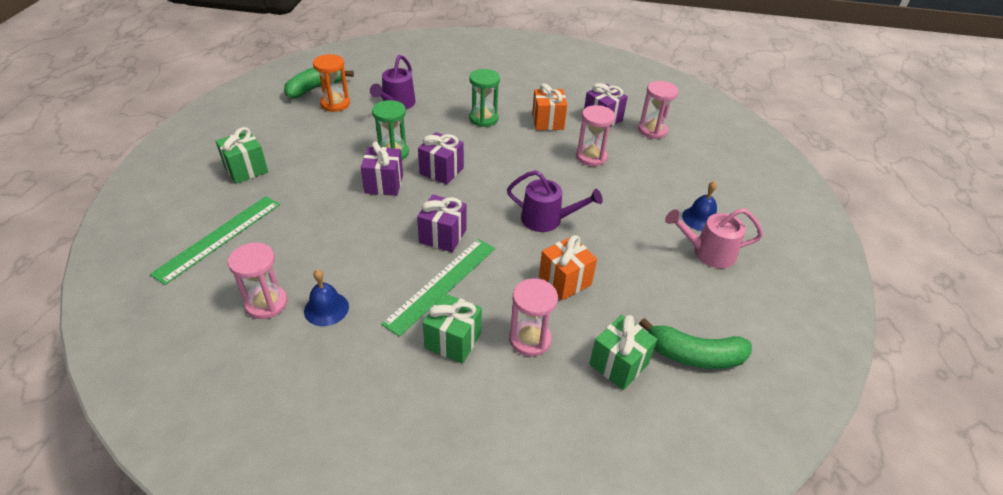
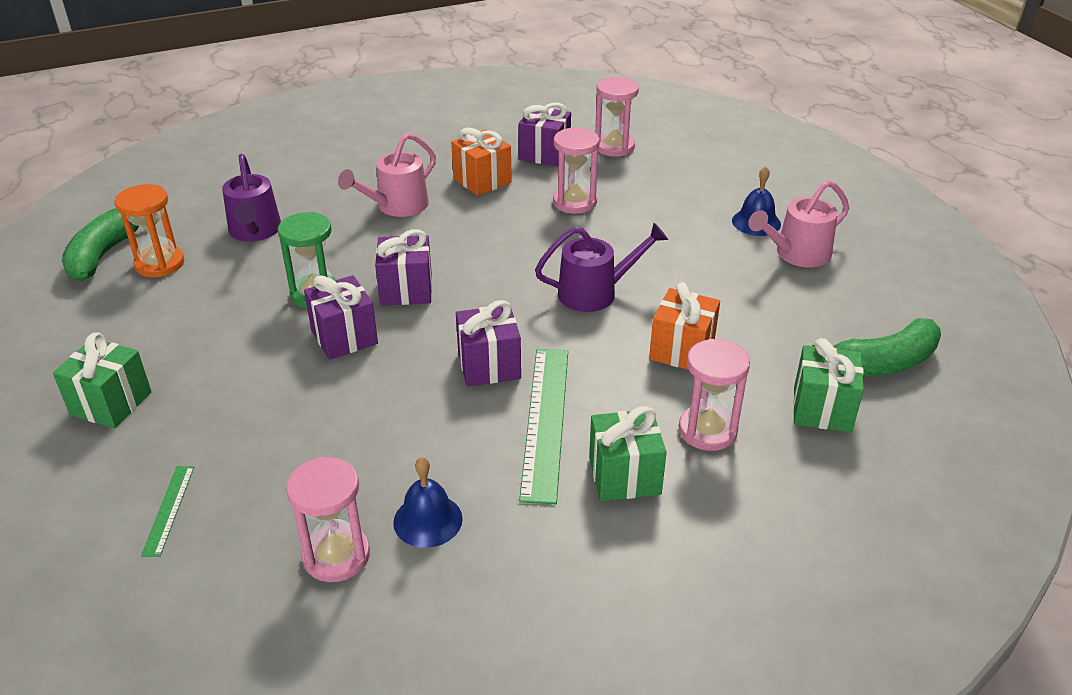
camera: 30 degrees left, 5 degrees down
(219, 238) = (168, 509): green ruler -> green ruler, size x0.49
(483, 119) = (396, 206): green hourglass -> pink watering can

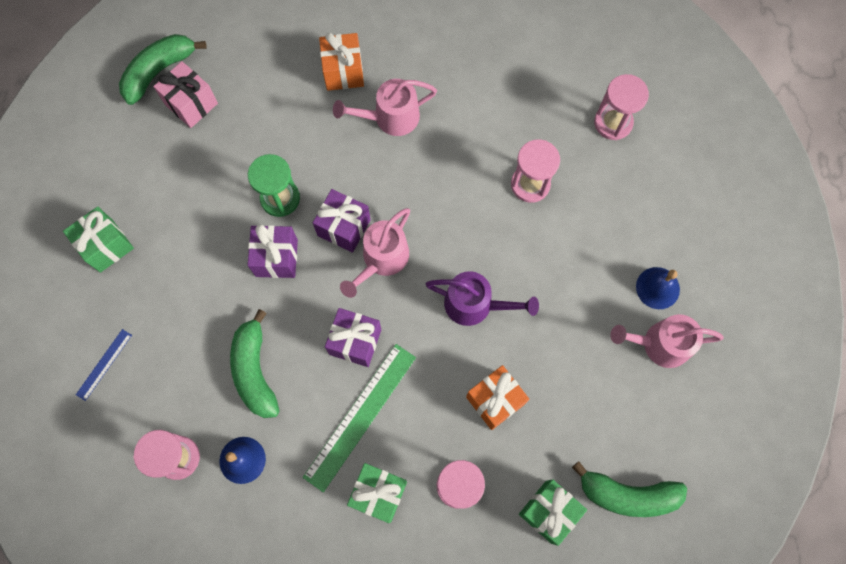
camera: 30 degrees right, 35 degrees up
(160, 264) = (191, 104): orange hourglass -> pink gift
(168, 509) = (104, 364): green ruler -> blue ruler
(255, 232) = (272, 97): purple watering can -> none
(384, 434) = (255, 370): none -> green banana
(467, 297) = (381, 260): none -> pink watering can
(482, 181) = (475, 116): orange gift -> orange gift (343, 72)
(544, 154) = (548, 103): purple gift -> none

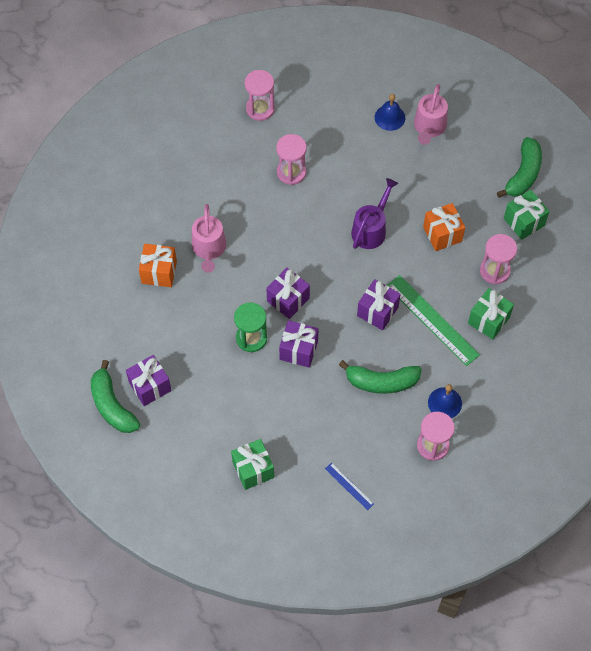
camera: 75 degrees left, 10 degrees down
(191, 104) = (150, 386): pink gift -> purple gift
(381, 260) = (320, 280): pink watering can -> none

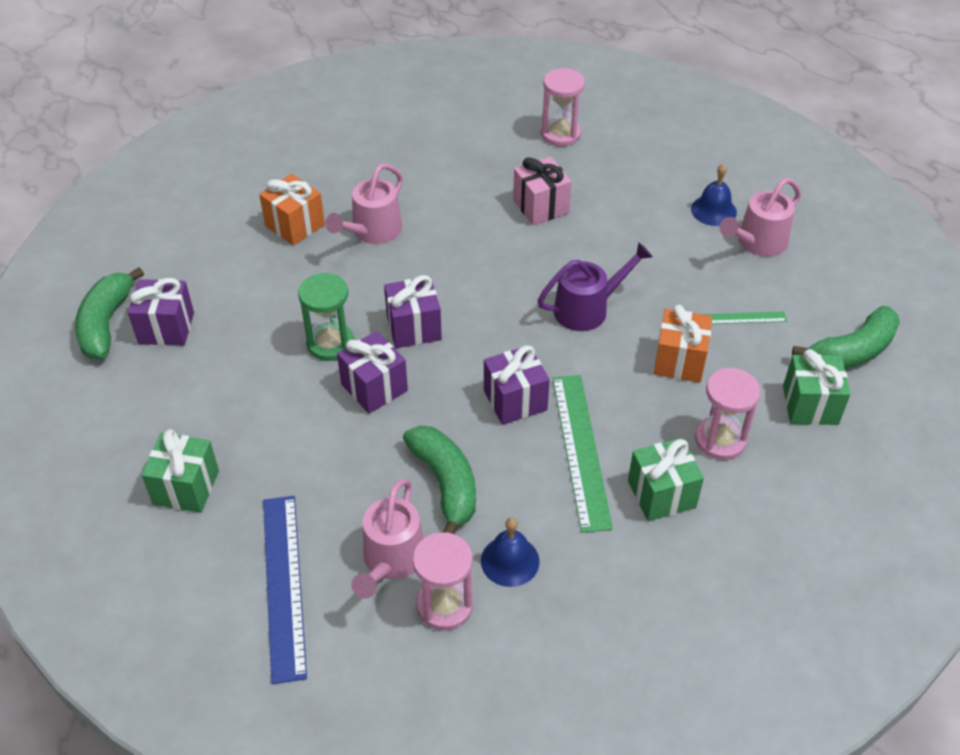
camera: 35 degrees right, 15 degrees down
(291, 172) = (541, 206): pink hourglass -> pink gift
(349, 486) = (283, 585): blue ruler -> blue ruler, size x2.04
(381, 382) = (445, 484): green banana -> green banana turned 150 degrees counterclockwise
(389, 440) = (391, 561): none -> pink watering can
(455, 185) = (743, 318): none -> green ruler

